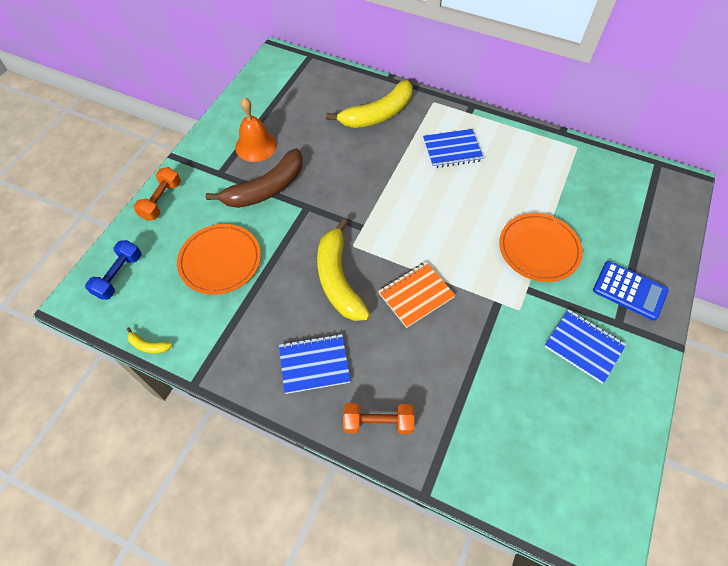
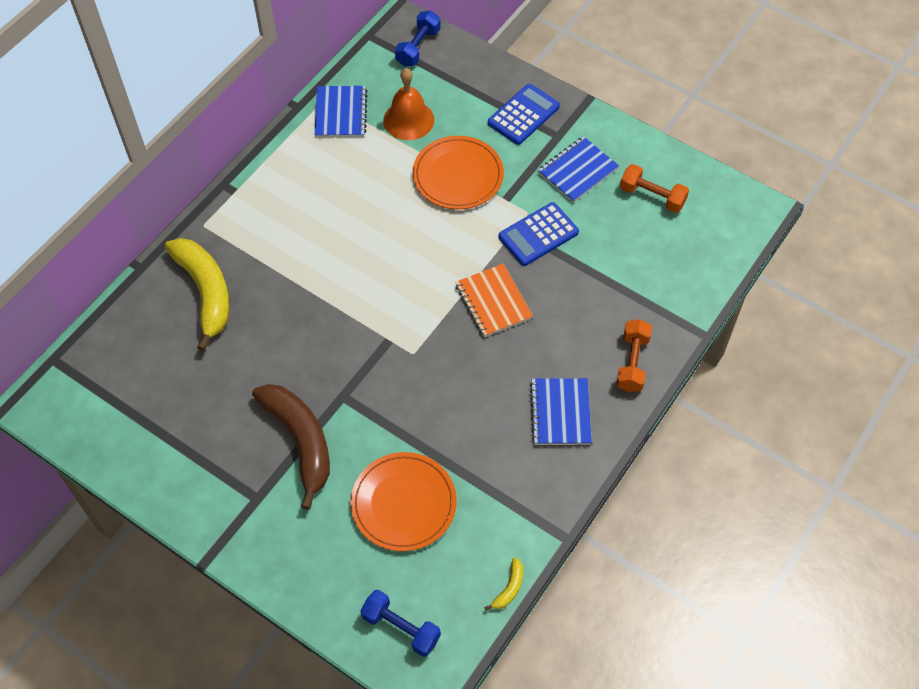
camera: 80 degrees left, 0 degrees up
(161, 201) = (287, 575): orange dumbbell -> orange dumbbell (652, 196)
(256, 146) = (218, 448): orange bell -> orange bell (408, 120)
(338, 279) = (457, 375): yellow banana -> none
(452, 150) = (293, 223): blue notebook -> blue notebook (340, 113)
(497, 321) = (538, 235): none -> blue calculator
(665, 198) = (418, 47): none -> blue dumbbell

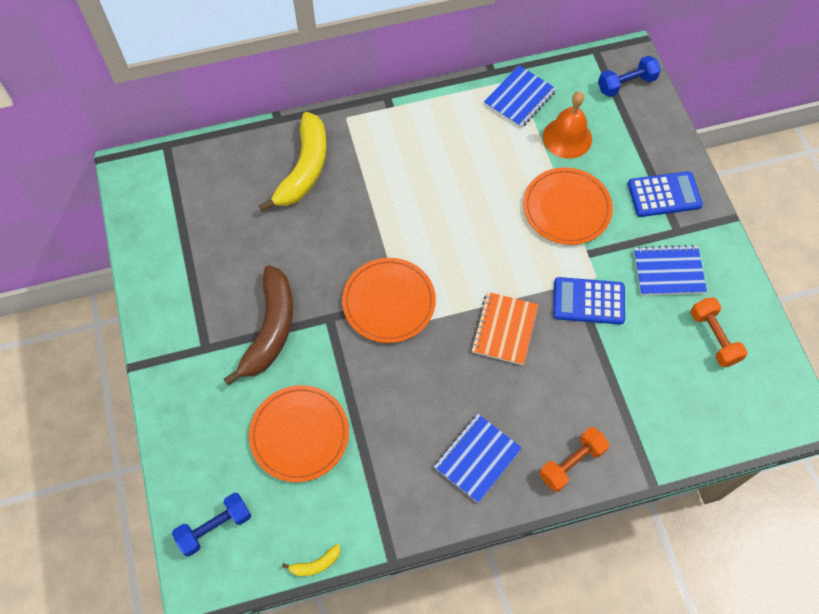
camera: 40 degrees right, 5 degrees up
(381, 347) = (389, 302): none -> orange plate
(401, 628) = (215, 527): blue dumbbell -> blue dumbbell turned 75 degrees clockwise

